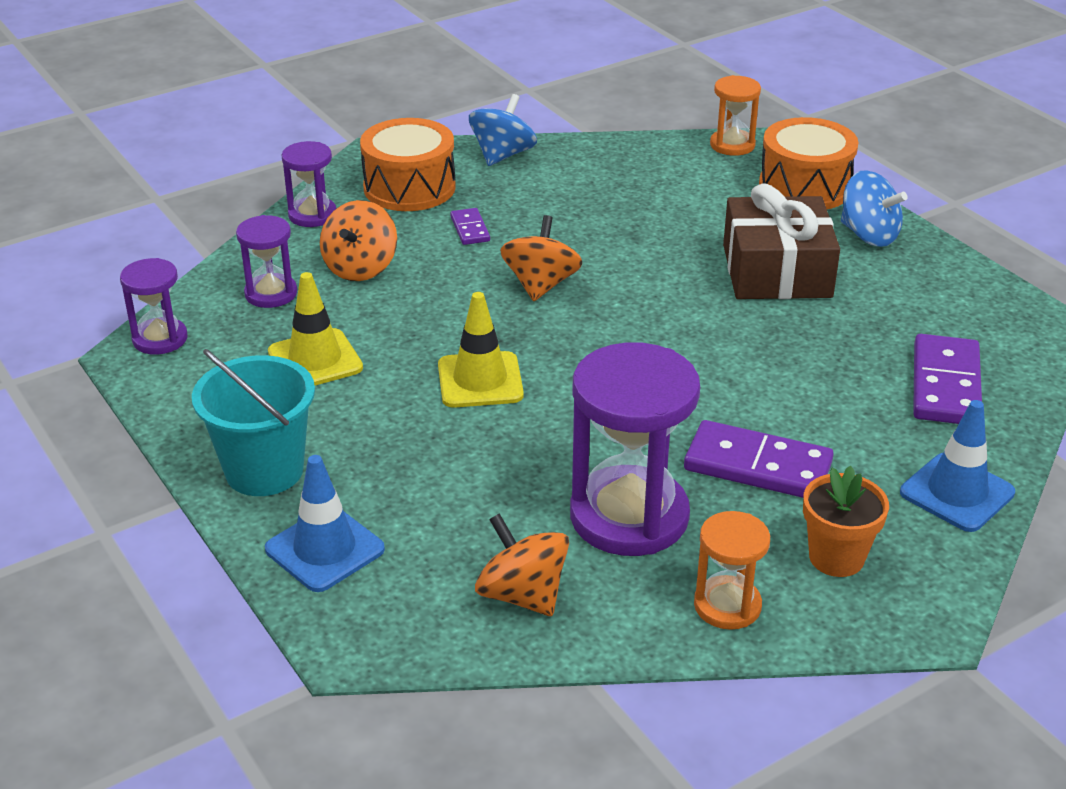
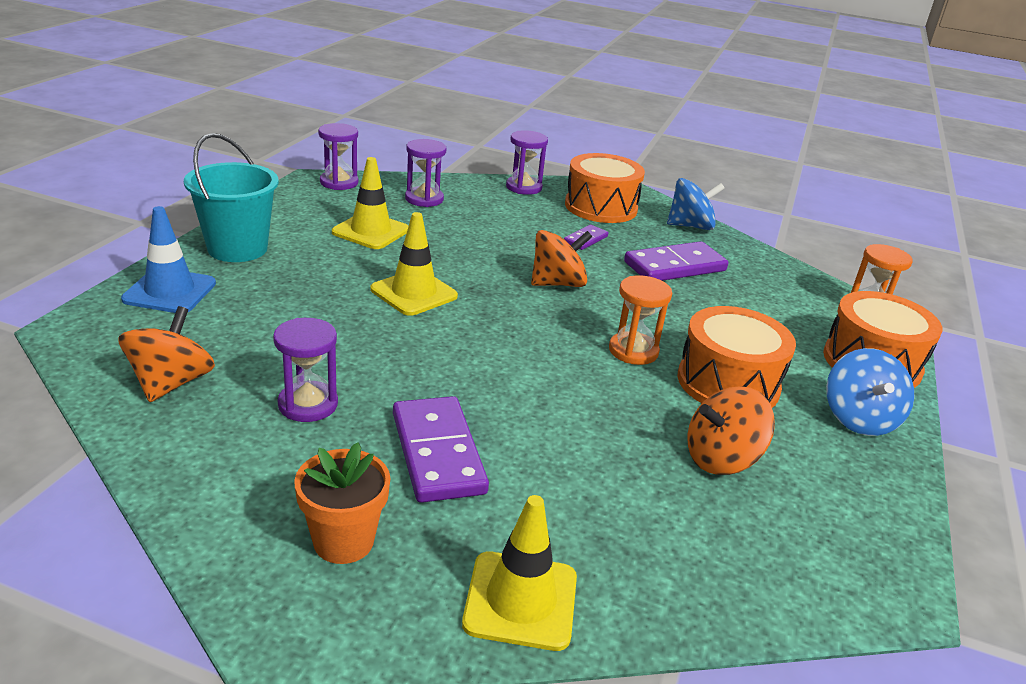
camera: 50 degrees right, 5 degrees down
(360, 268) = (488, 217): orange spinning top -> orange spinning top (721, 459)
(629, 516) = (308, 404): purple hourglass -> purple hourglass, size x0.53
(727, 605) = (225, 492): orange hourglass -> orange hourglass (633, 351)
(776, 271) = (728, 383): brown gift -> orange drum
(945, 385) = (691, 539): purple domino -> purple domino (674, 266)
(957, 493) = (520, 600): blue traffic cone -> yellow traffic cone

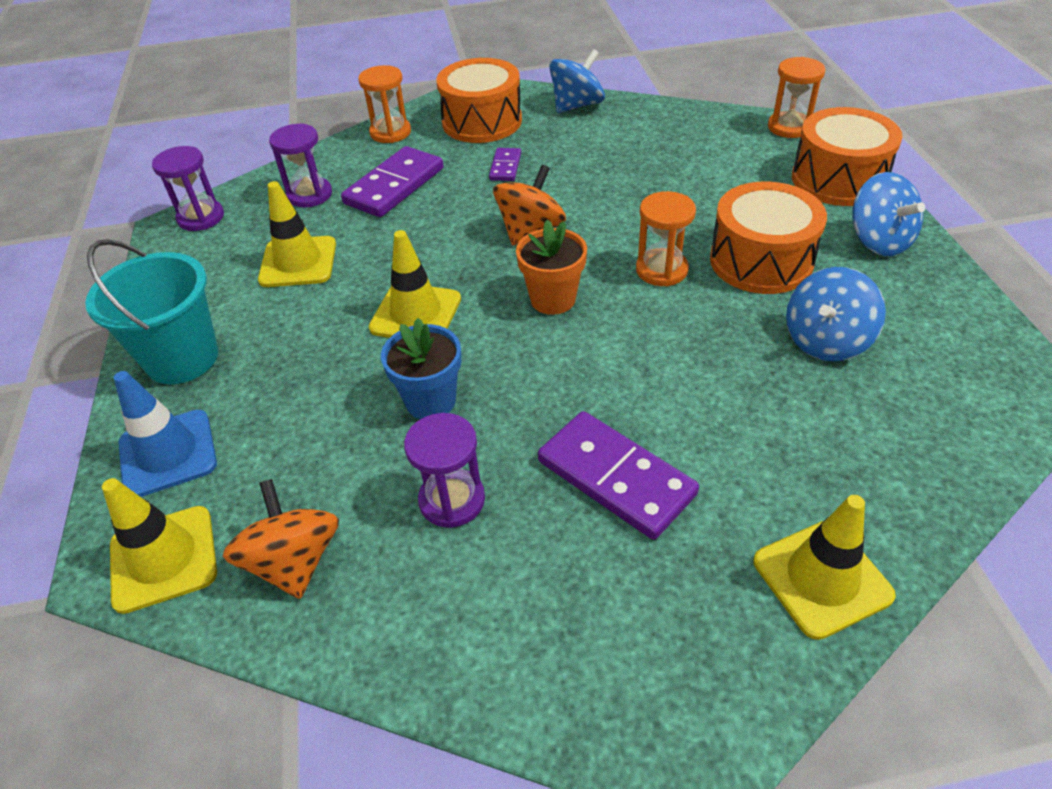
camera: 25 degrees left, 15 degrees up
(102, 341) = (163, 558): none -> yellow traffic cone
(343, 541) = (635, 622): orange flower pot -> orange flower pot (553, 299)
(363, 344) = (430, 401): none -> blue flower pot
(524, 187) = (390, 132): purple hourglass -> orange hourglass
(674, 266) = (607, 158): purple domino -> purple domino (394, 186)
(721, 459) = (826, 341): orange spinning top -> blue spinning top

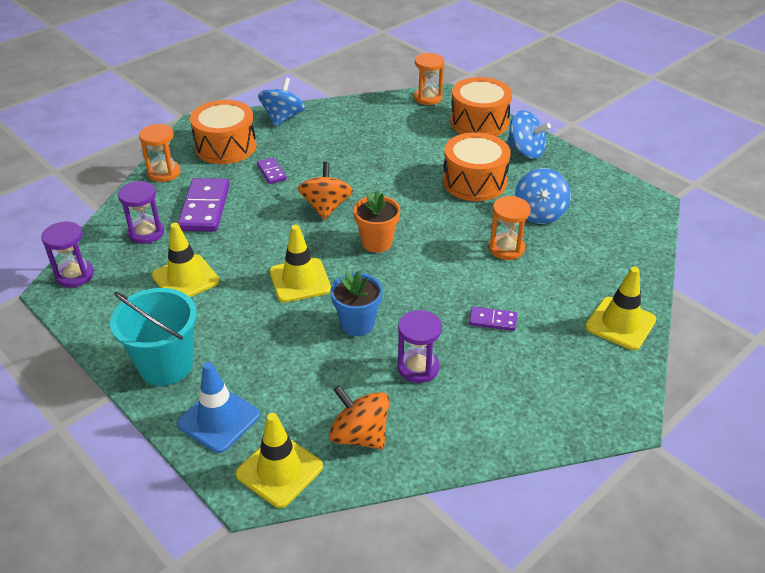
camera: 35 degrees left, 5 degrees down
(615, 478) = (492, 320): purple domino -> purple domino, size x0.51
(661, 270) = (425, 205): orange hourglass -> orange hourglass (506, 248)

